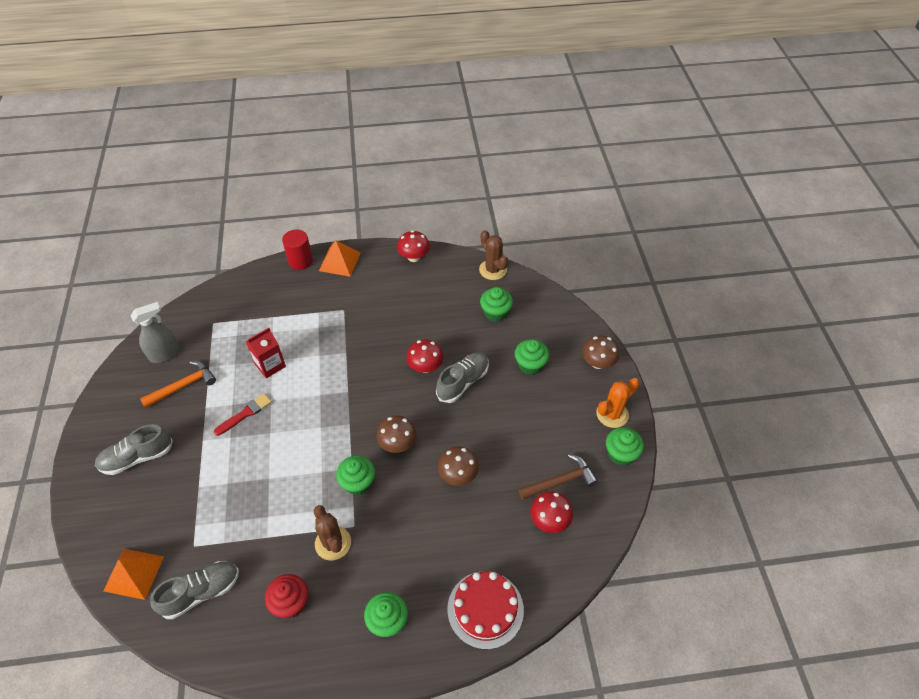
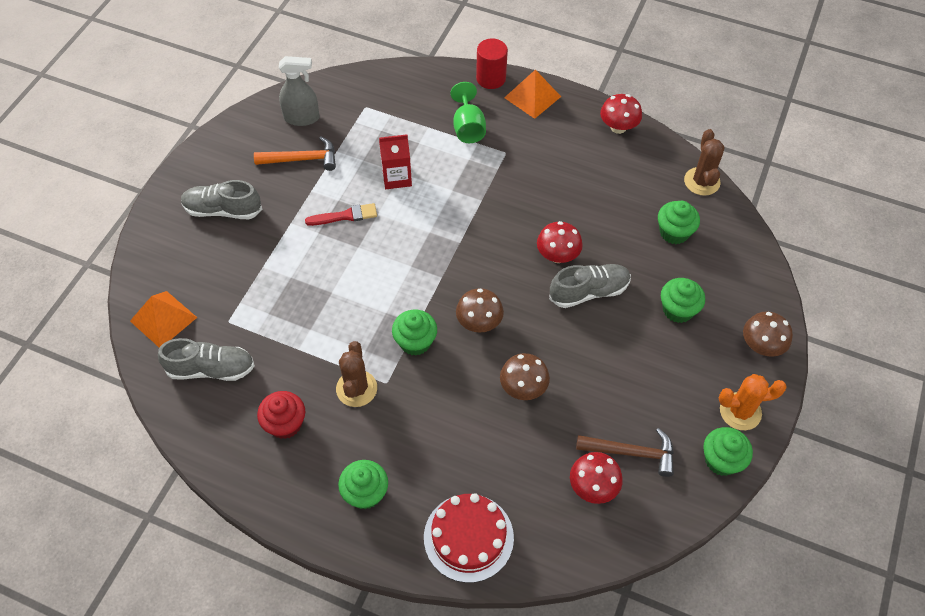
camera: 30 degrees right, 5 degrees up
(304, 304) = (468, 127): none -> green goblet

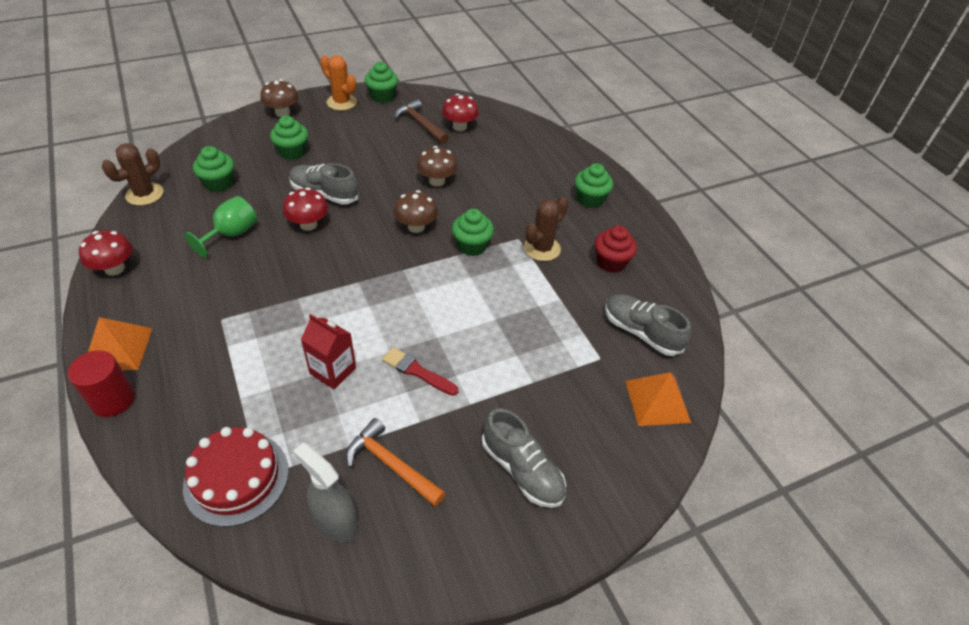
camera: 140 degrees left, 10 degrees down
(468, 127) = (211, 366): green goblet -> green goblet (231, 234)
(468, 537) = (550, 150): red cake -> red cake (236, 478)

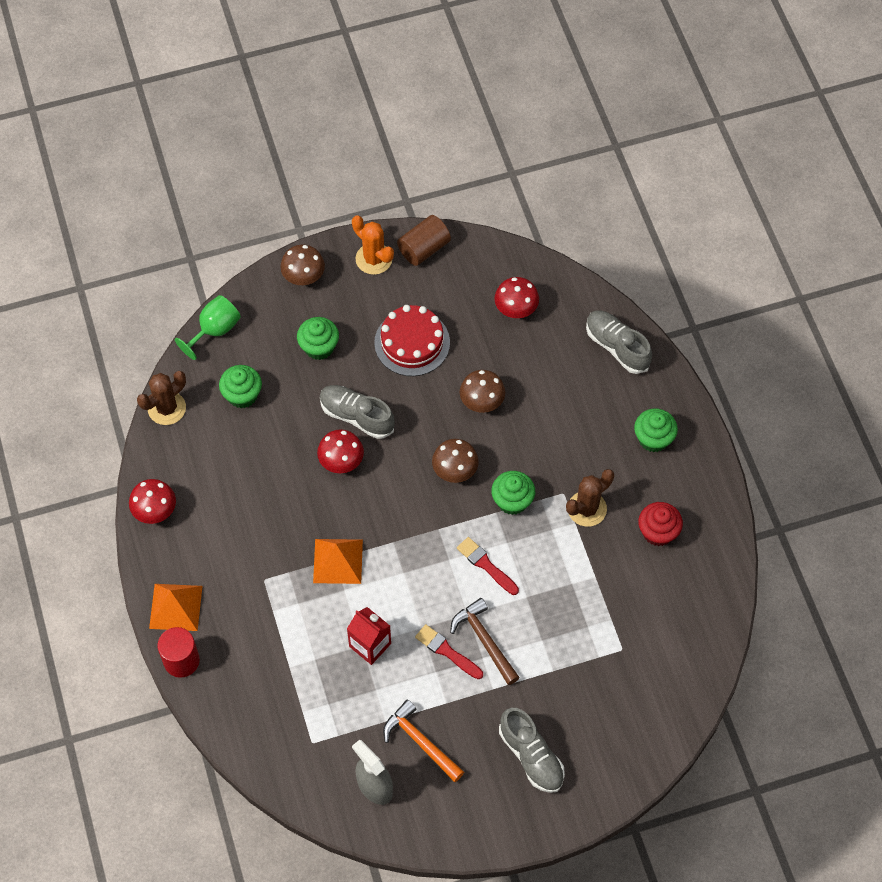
camera: 10 degrees right, 15 degrees up
(231, 234) = (263, 471): green goblet -> green goblet (214, 330)
(236, 478) = (293, 742): red cake -> red cake (412, 342)
(382, 96) = (424, 248): green cupcake -> brown cylinder
(420, 124) = (468, 303): brown hammer -> brown hammer (484, 640)
(452, 295) = (486, 565): none -> red brush
(641, 332) = (669, 622): grey shoe -> grey shoe (617, 347)
(657, 401) = (666, 699): orange pyramid -> orange pyramid (337, 561)

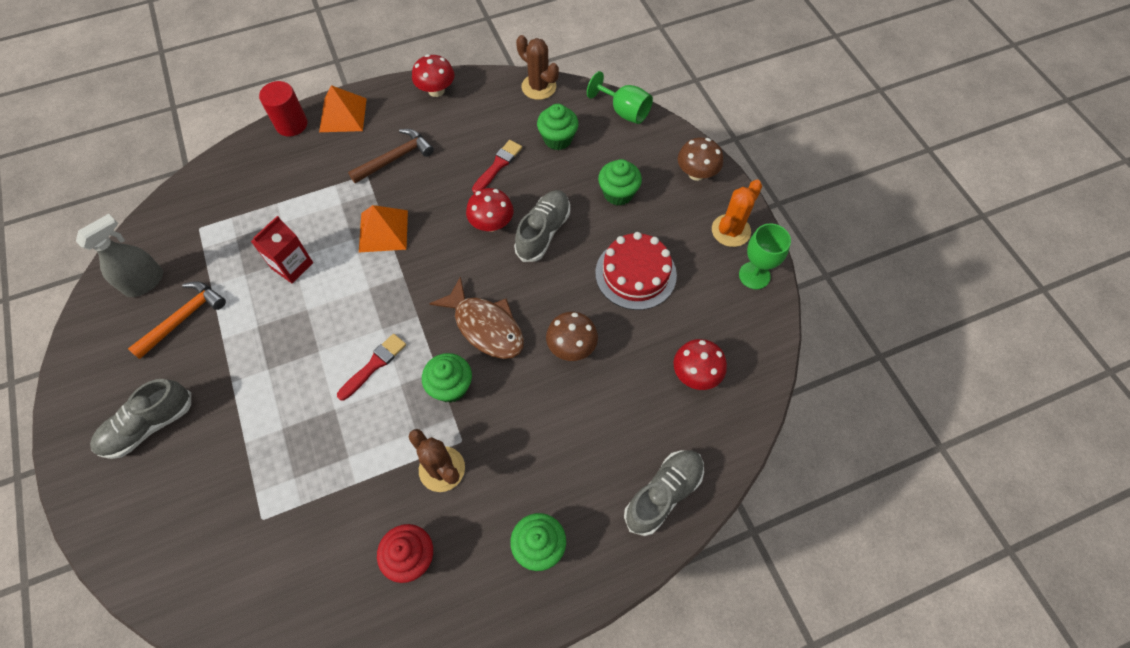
camera: 85 degrees right, 0 degrees up
(424, 248) = (754, 275): brown cylinder -> green goblet
(447, 651) = (278, 334): red brush -> red brush (498, 165)
(455, 470) = (486, 326): brown mushroom -> brown fish
(484, 640) = (287, 369): brown hammer -> brown hammer (395, 158)

